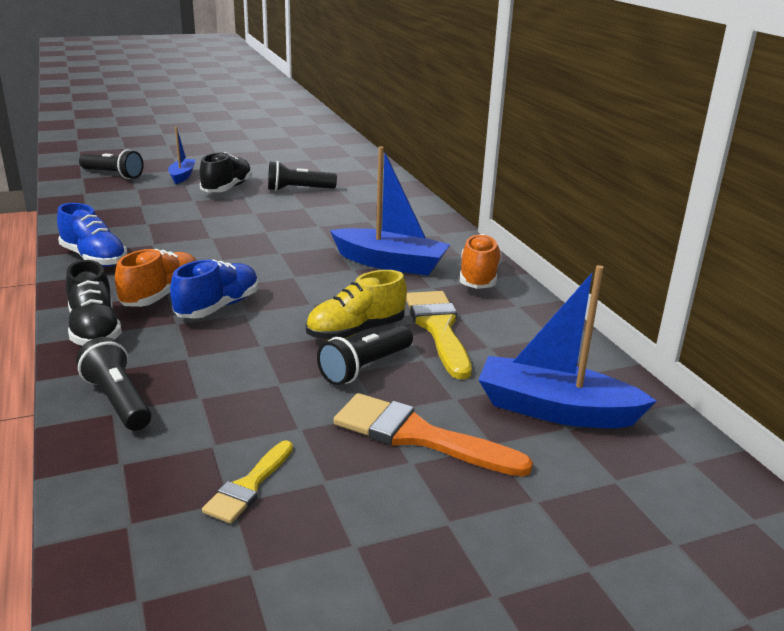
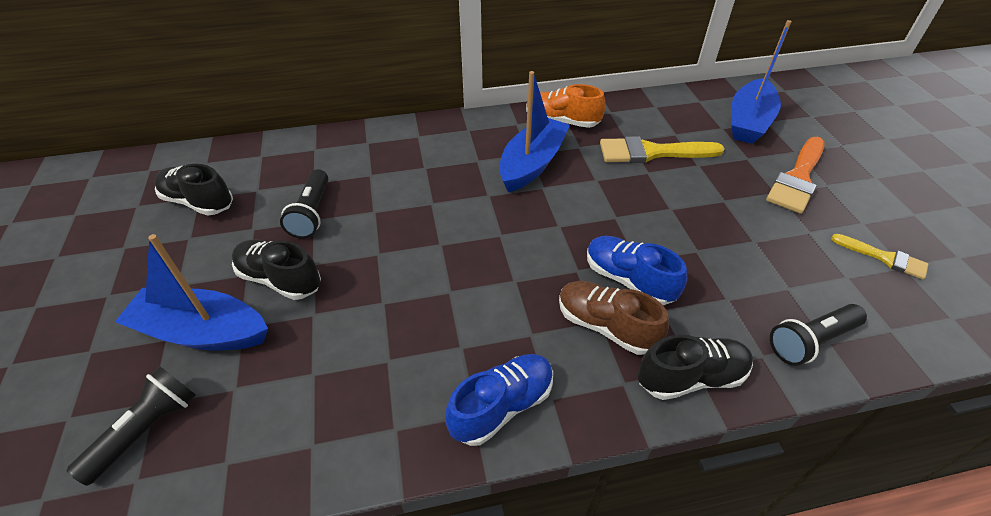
camera: 80 degrees left, 20 degrees up
(162, 295) = (606, 326): orange shoe -> brown shoe
(182, 176) = (202, 332): blue boat -> blue boat, size x1.80
(306, 160) = (198, 202): none -> black shoe
(356, 331) = (663, 194): yellow shoe -> none
(365, 368) = (719, 194): black flashlight -> none

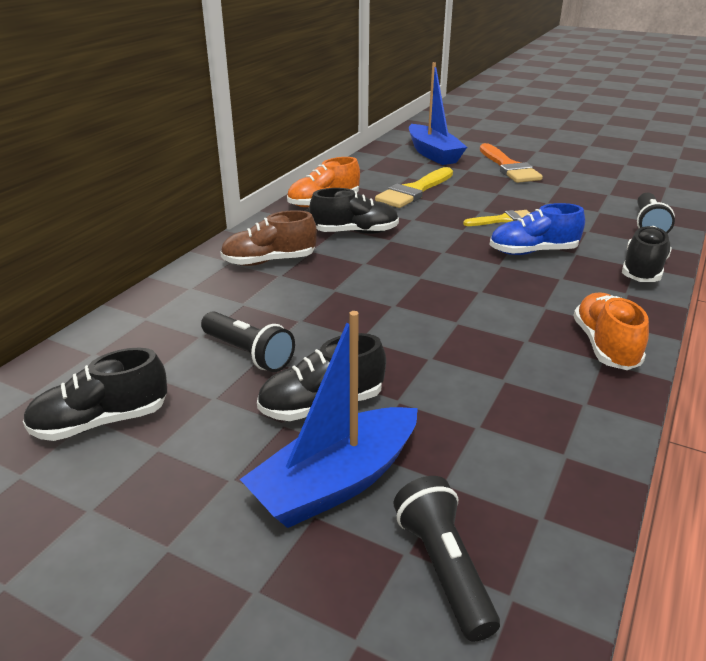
camera: 50 degrees left, 15 degrees down
(502, 406) = (605, 346): blue shoe -> orange shoe
(532, 164) = (355, 232): blue boat -> black shoe
(606, 326) = (568, 277): brown shoe -> brown shoe (269, 261)
(884, 258) = (605, 179): yellow brush -> yellow brush (503, 220)

